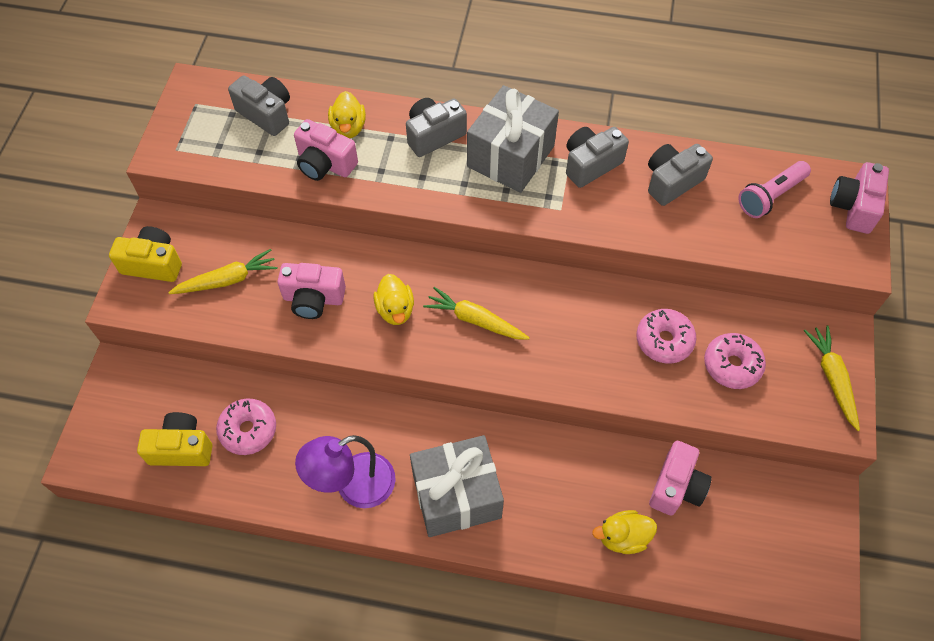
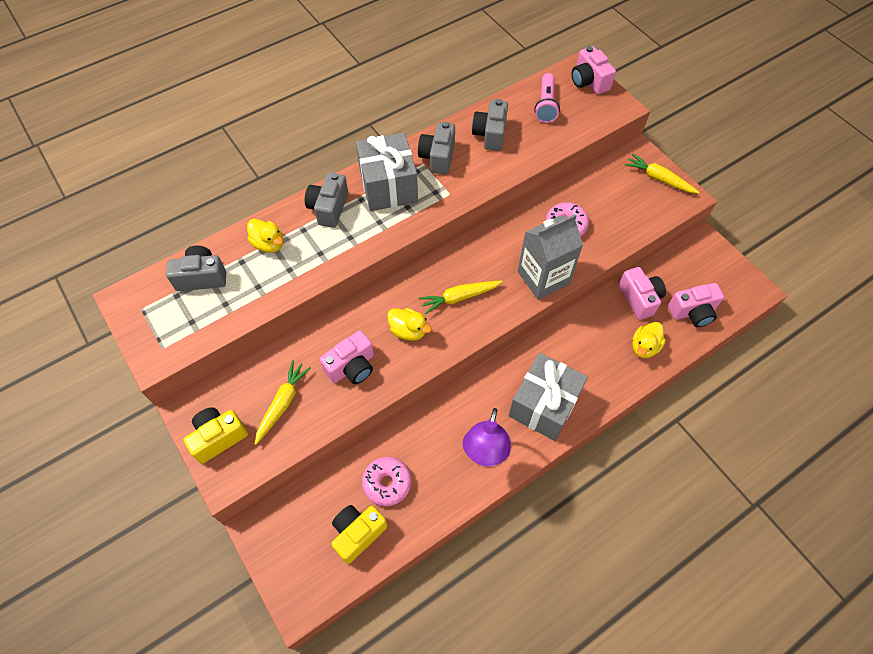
camera: 45 degrees left, 0 degrees up
(325, 164) = (279, 277): pink camera -> pink camera (692, 312)
(578, 371) = (543, 278): none -> grey carton
(732, 365) = (610, 210): pink donut -> none

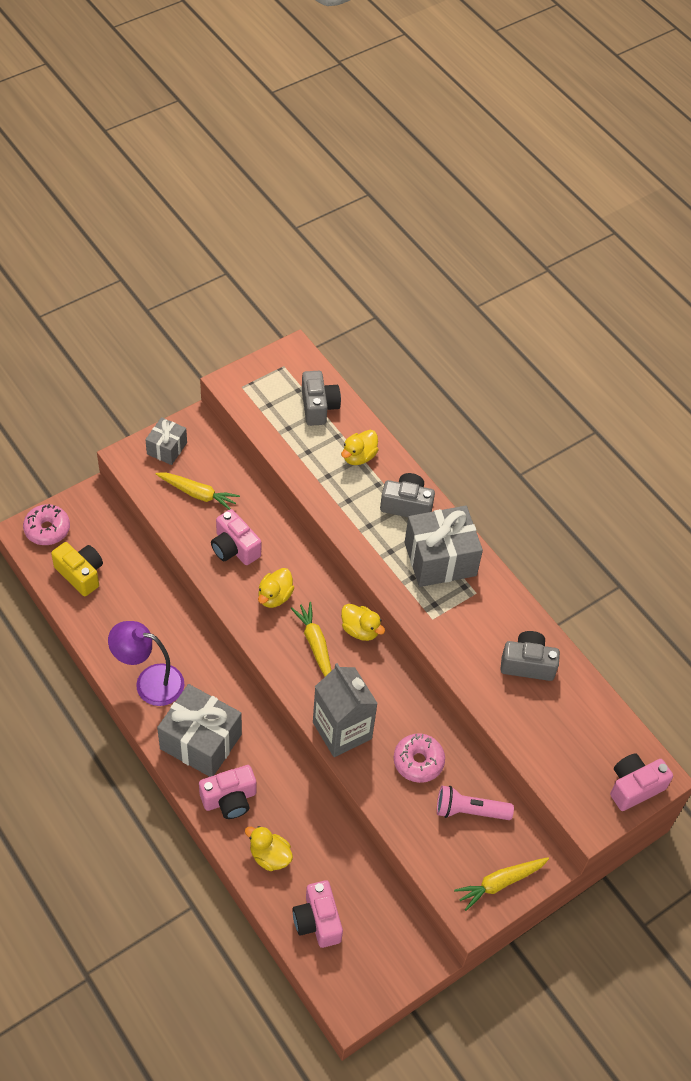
camera: 85 degrees right, 5 degrees down
(218, 437) = (167, 448): yellow camera -> grey gift
(387, 483) = (126, 596): pink donut -> pink donut (47, 529)
(438, 157) = (486, 607): grey camera -> none
(443, 263) = (360, 630): none -> yellow duck
(546, 105) = (584, 730): pink flashlight -> pink flashlight (469, 811)
(639, 299) = (336, 860): pink camera -> pink camera (229, 799)
(659, 179) = (500, 883): yellow carrot -> yellow carrot turned 150 degrees counterclockwise

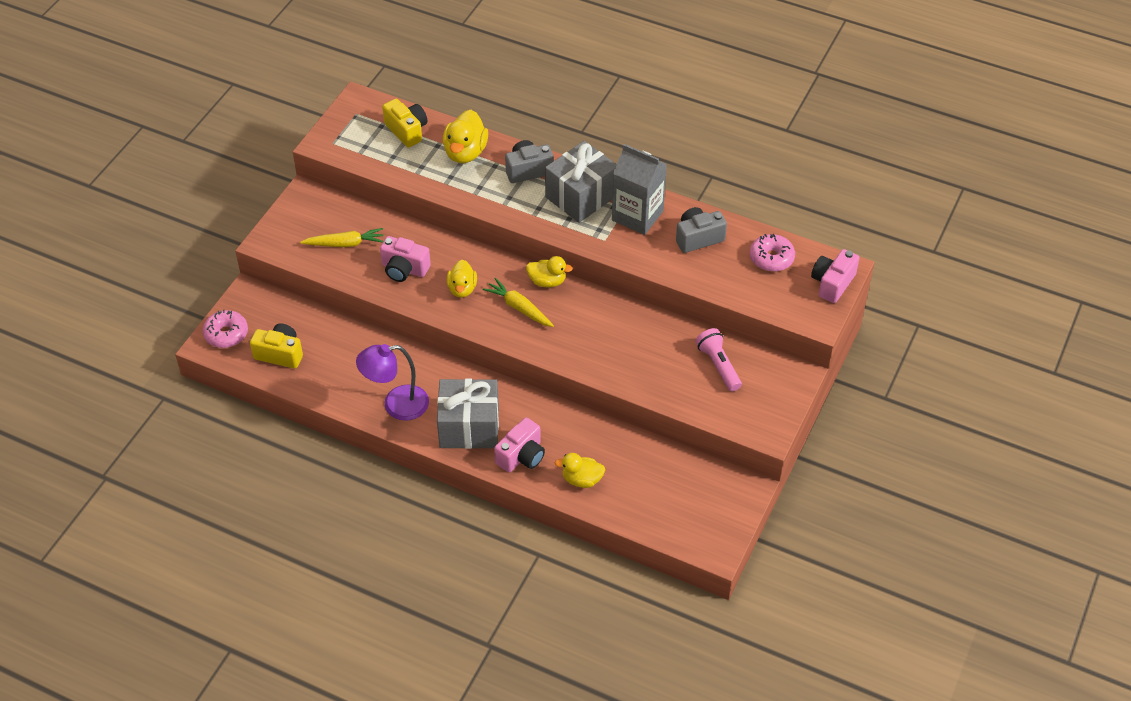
camera: 25 degrees left, 5 degrees down
(167, 448) = (294, 222): grey gift -> none
(317, 921) = (650, 505): pink camera -> none
(318, 407) = (407, 131): grey camera -> yellow camera
(342, 730) = (583, 357): grey carton -> grey carton (637, 216)
(359, 456) = (465, 152): yellow duck -> yellow duck, size x1.52
(418, 761) = (656, 351): pink donut -> pink donut (771, 258)
(469, 811) = (718, 365): pink flashlight -> pink flashlight turned 90 degrees clockwise
(500, 883) = (774, 402): yellow carrot -> none

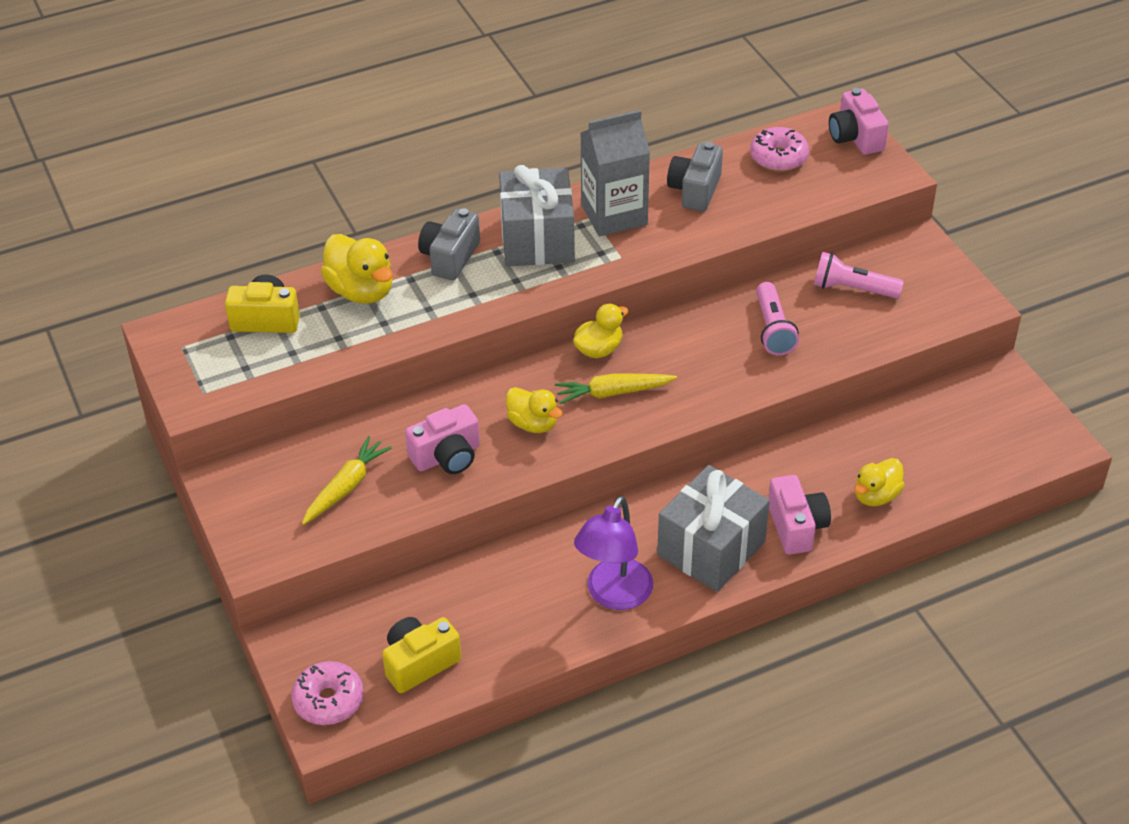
camera: 50 degrees left, 5 degrees down
(643, 348) = (773, 329): none -> pink flashlight

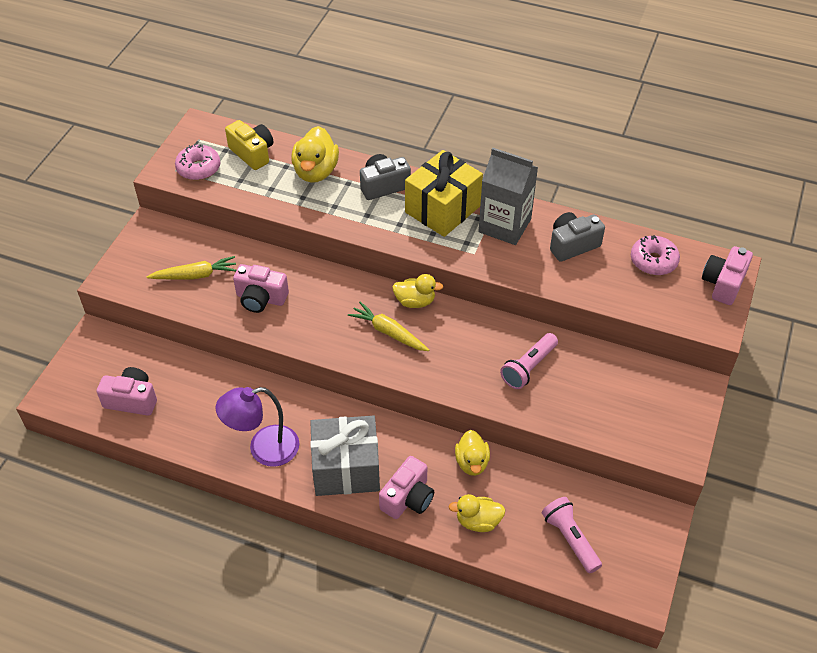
camera: 45 degrees right, 5 degrees up
(328, 700) = (72, 382): pink donut -> pink donut (198, 168)
(419, 663) = (132, 400): yellow camera -> pink camera
(533, 424) = (325, 316): yellow duck -> yellow duck (472, 462)
(537, 239) = (442, 209): grey gift -> yellow gift
(852, 289) = (612, 381): pink flashlight -> pink flashlight (570, 539)

